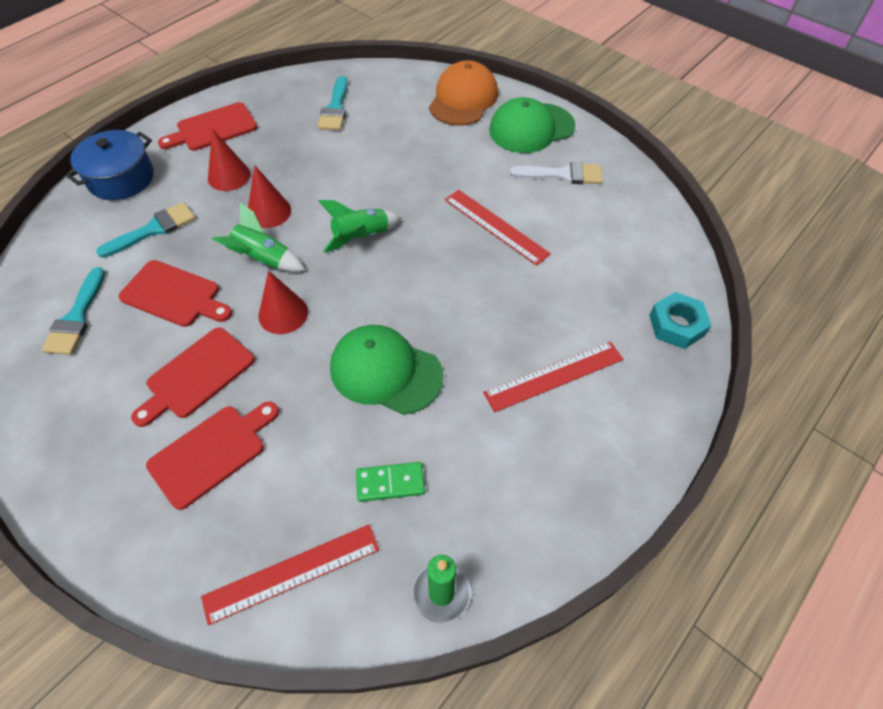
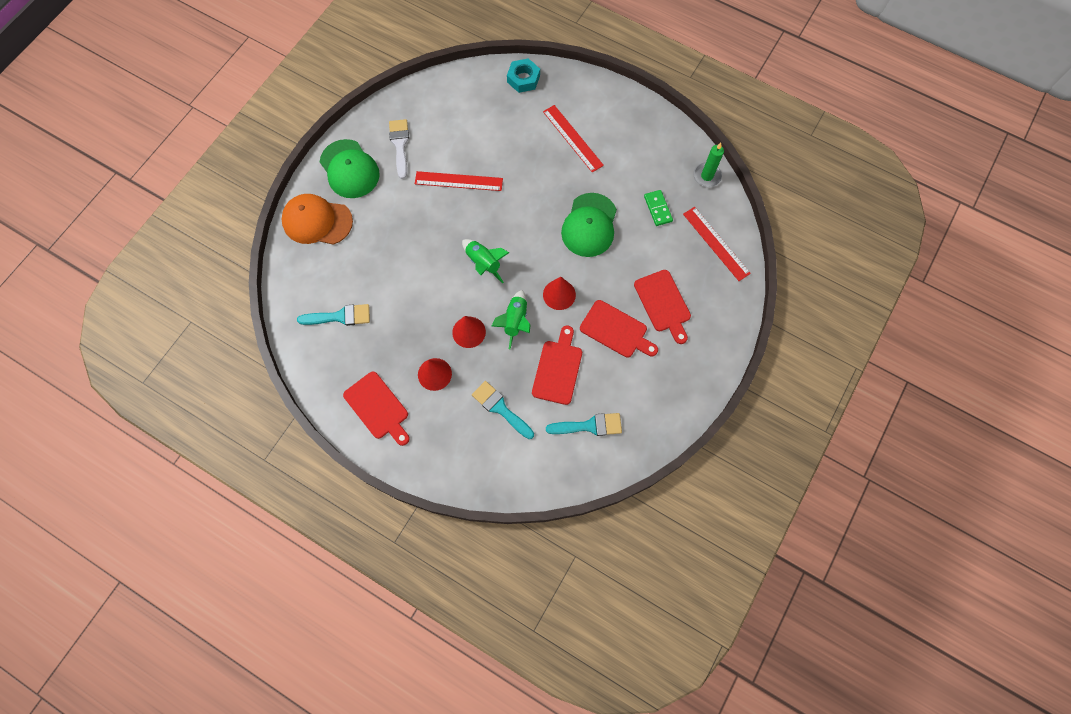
camera: 100 degrees left, 15 degrees up
(121, 178) = (450, 458): blue pot -> none
(212, 452) = (663, 303): red cutting board -> red cutting board turned 150 degrees counterclockwise
(496, 226) = (458, 181): red ruler -> red ruler turned 60 degrees clockwise

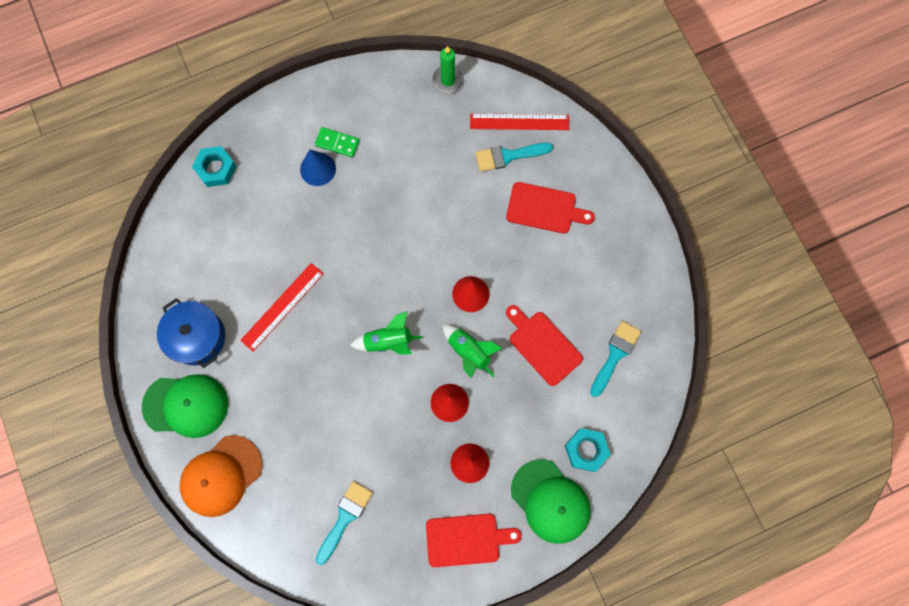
camera: 55 degrees left, 5 degrees up
(400, 145) = (197, 337): white brush -> blue pot
(500, 408) = (545, 423): turquoise brush -> turquoise brush (508, 156)
(501, 450) = (586, 450): none -> turquoise nut
(572, 138) = (318, 169): red ruler -> blue cone
(589, 225) = (420, 218): green cap -> green cap (550, 501)
(616, 330) = (541, 268): red cutting board -> none
(658, 209) = (449, 146): green domino -> green domino (337, 143)

